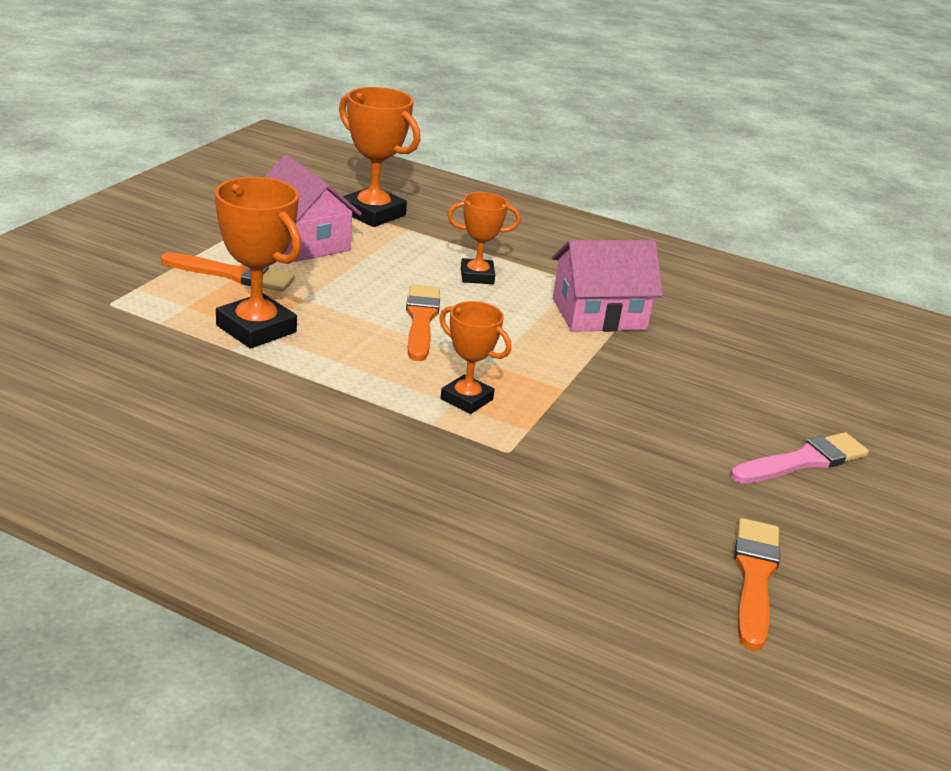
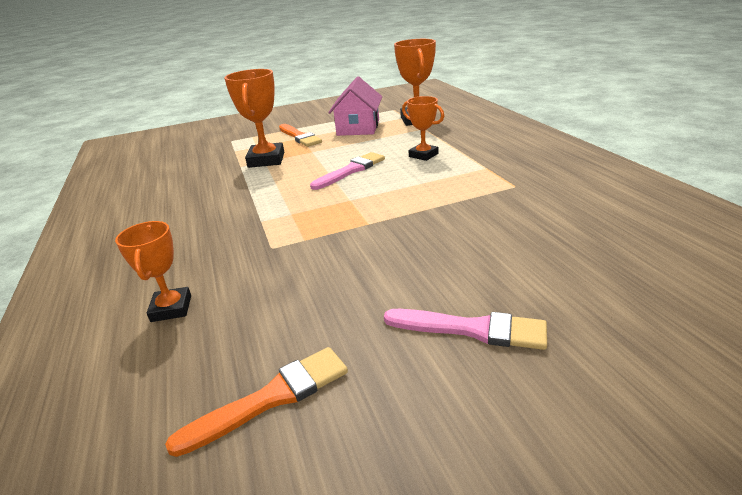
camera: 50 degrees right, 0 degrees up
(421, 320) = (351, 170): orange brush -> pink brush
(466, 399) = (301, 214): orange trophy -> orange trophy (171, 308)
(599, 314) = (469, 188): pink house -> none

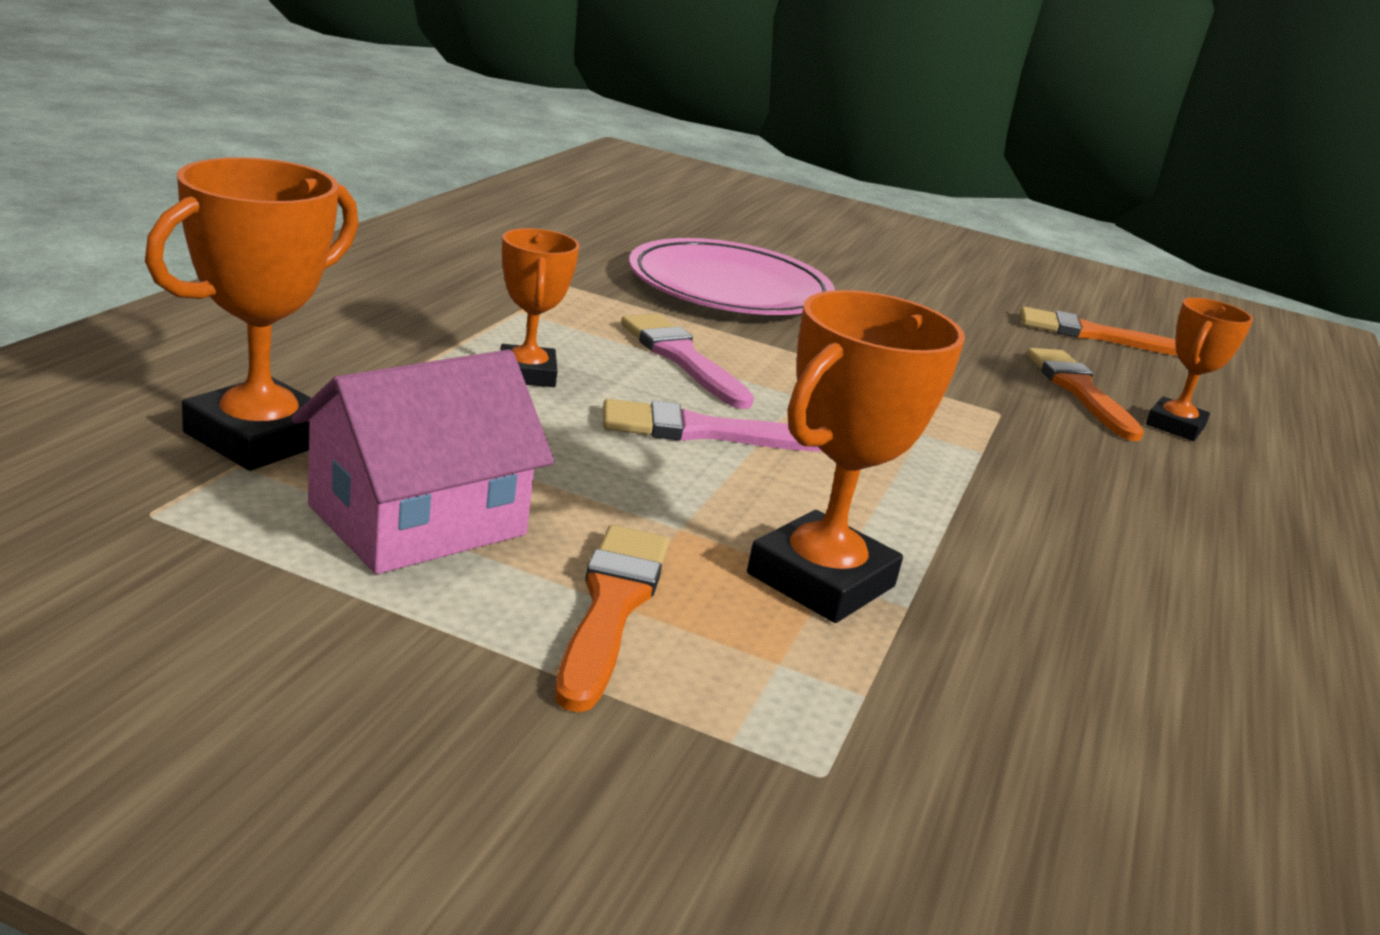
camera: 145 degrees left, 5 degrees down
(242, 298) = (1079, 391): none -> orange brush
(472, 329) = (886, 279): pink brush -> pink brush (682, 358)
(488, 234) = (729, 288): none -> pink plate

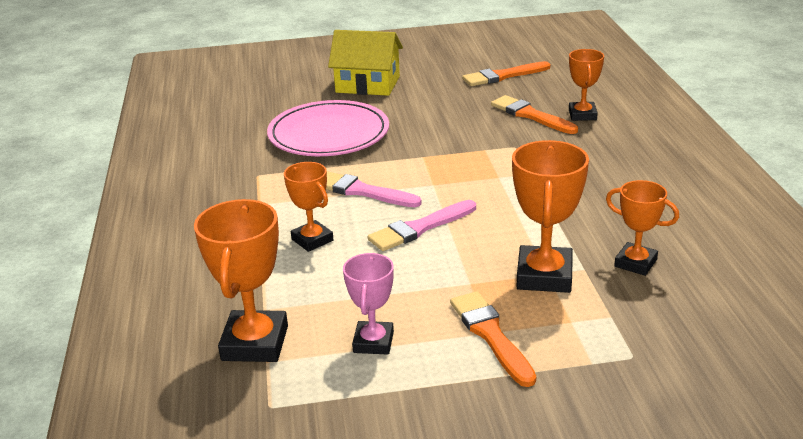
camera: 25 degrees left, 5 degrees up
(417, 520) = (373, 342): pink house -> pink trophy
(865, 266) = (368, 84): none -> yellow house
(1018, 645) = (635, 263): none -> orange trophy

